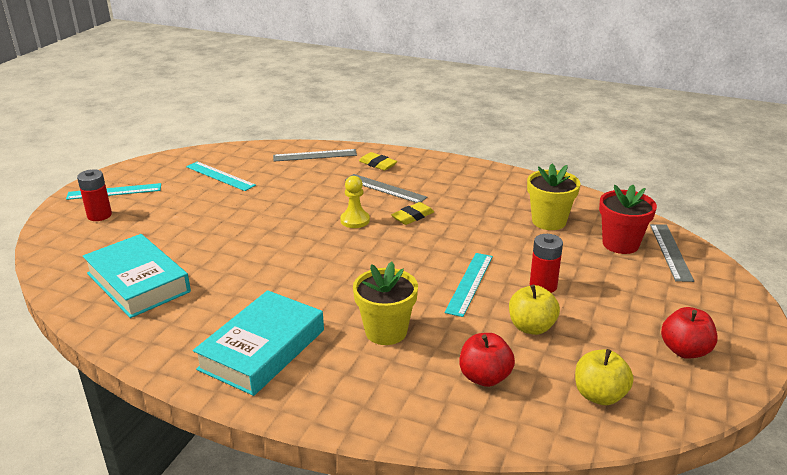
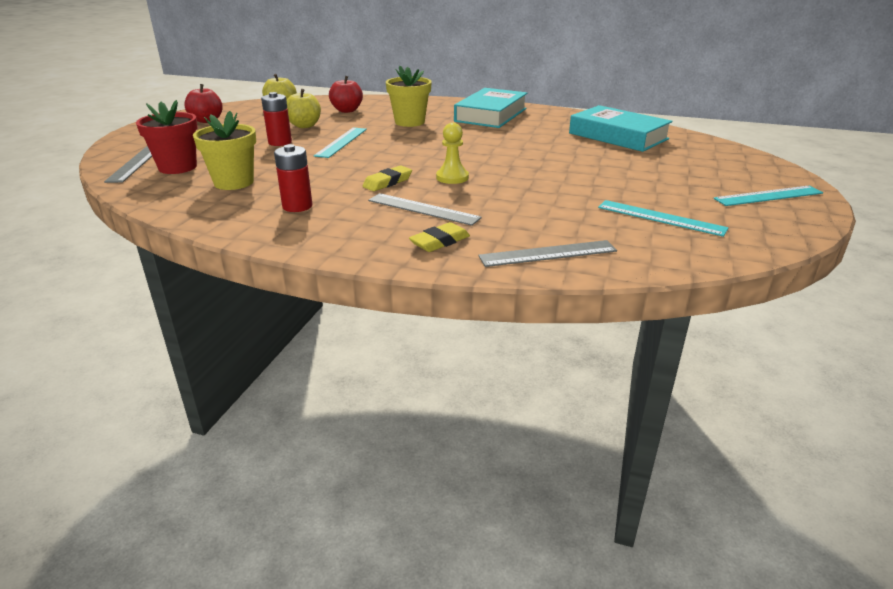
camera: 175 degrees right, 0 degrees up
(99, 215) = (738, 174): red battery -> red battery (297, 206)
(377, 164) = (440, 242): yellow eraser -> yellow eraser turned 75 degrees counterclockwise

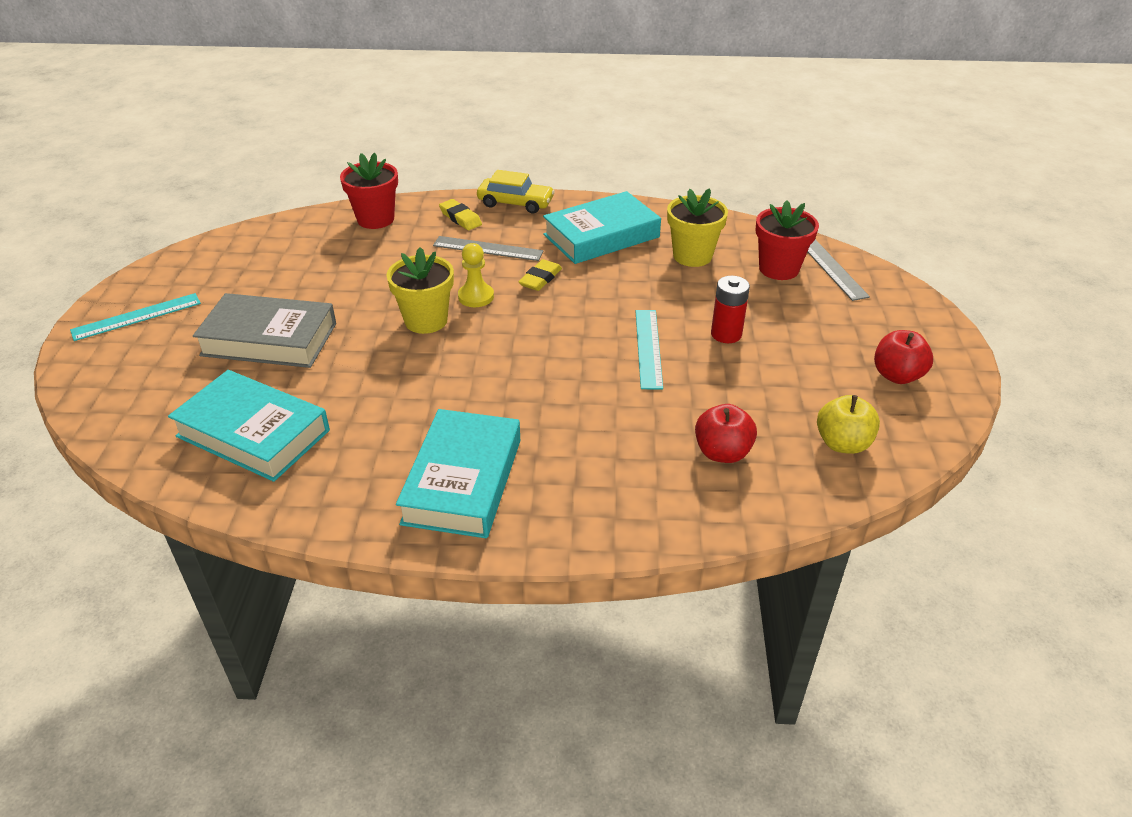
camera: 165 degrees right, 10 degrees up
(297, 206) = (601, 236): red battery -> turquoise book
(304, 126) = (739, 384): yellow apple -> none
(361, 251) = (515, 203): none -> yellow car
(409, 122) = (590, 426): yellow flower pot -> yellow flower pot (426, 320)
(440, 242) = (460, 218): yellow eraser -> yellow eraser turned 75 degrees counterclockwise
(548, 253) = (375, 219): grey ruler -> red flower pot
(631, 171) = (269, 339): none -> grey book
(661, 218) = (269, 269): turquoise ruler -> none

